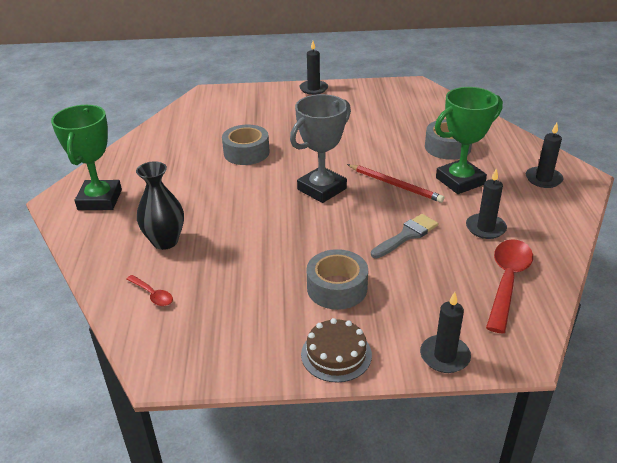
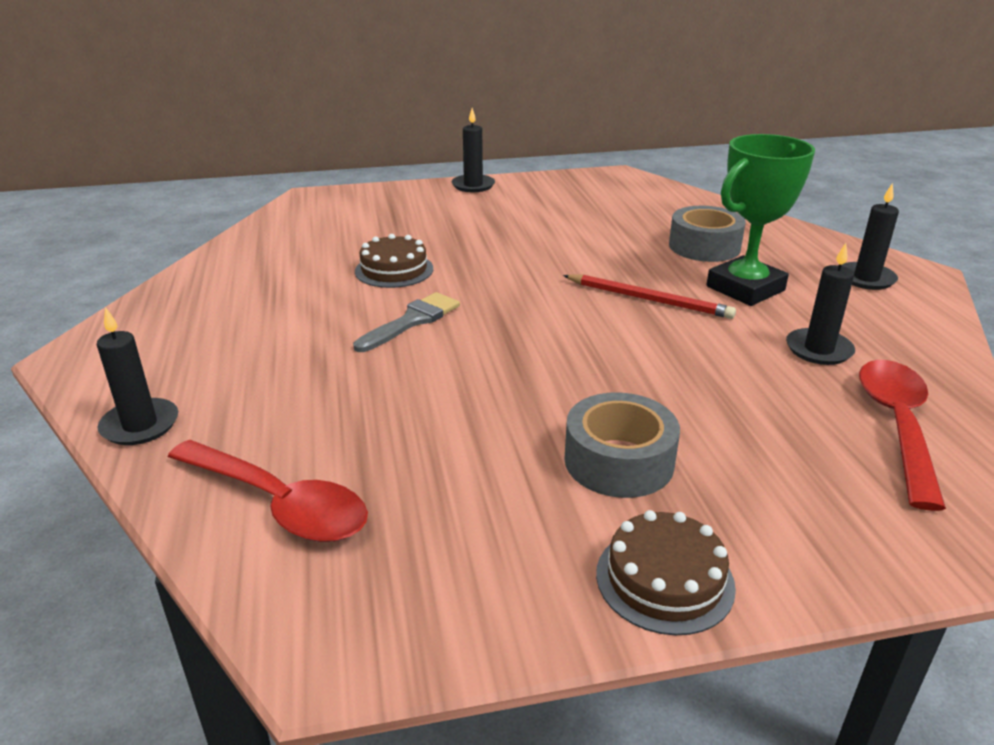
camera: 10 degrees left, 5 degrees down
(100, 200) = (152, 352): green trophy -> none
(152, 295) = (278, 503): red spoon -> red spoon, size x2.00
(165, 241) = (284, 409): black vase -> none
(246, 152) = (394, 270): grey tape -> brown cake
(322, 189) = (534, 312): grey trophy -> none
(406, 235) = (700, 369): grey brush -> grey brush (412, 321)
(444, 356) = (862, 562): black candle -> black candle (140, 425)

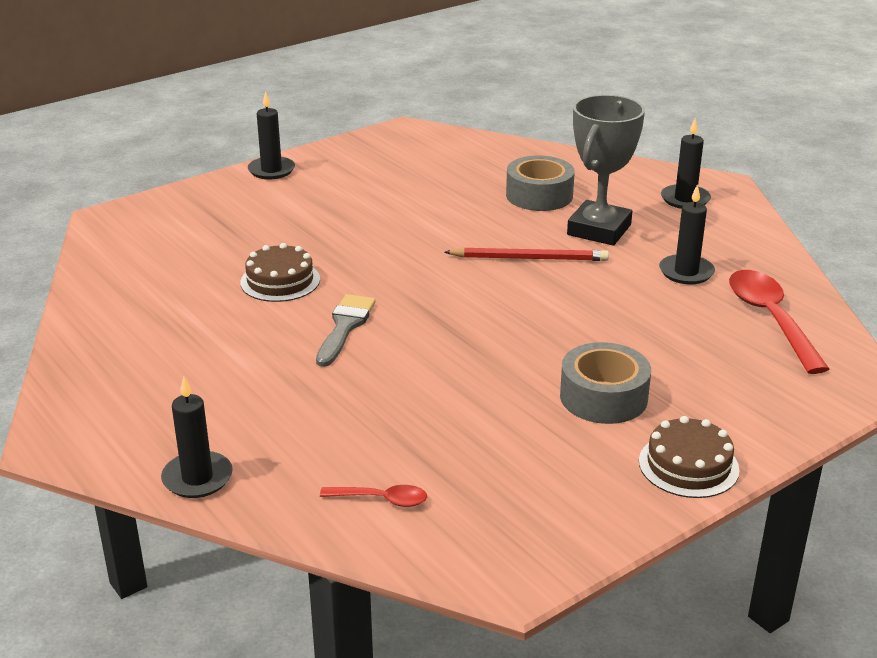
camera: 25 degrees left, 0 degrees up
(278, 503) = (381, 499): red spoon -> red spoon, size x0.50
(745, 288) = (599, 230): green trophy -> grey trophy

